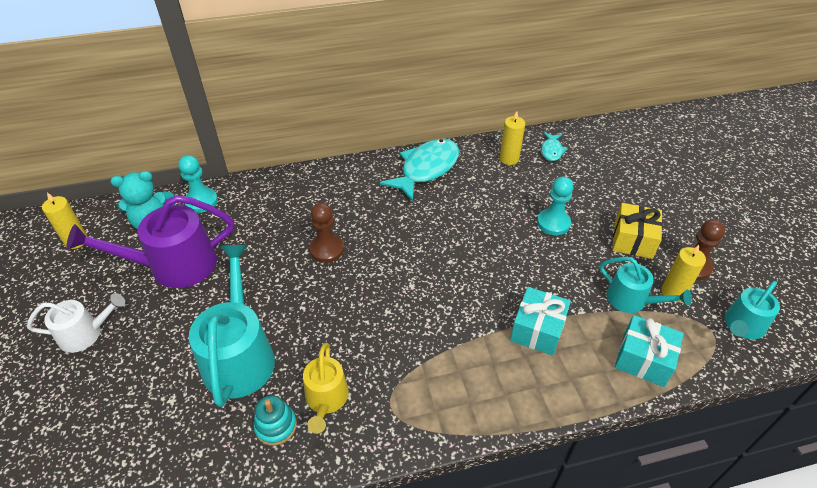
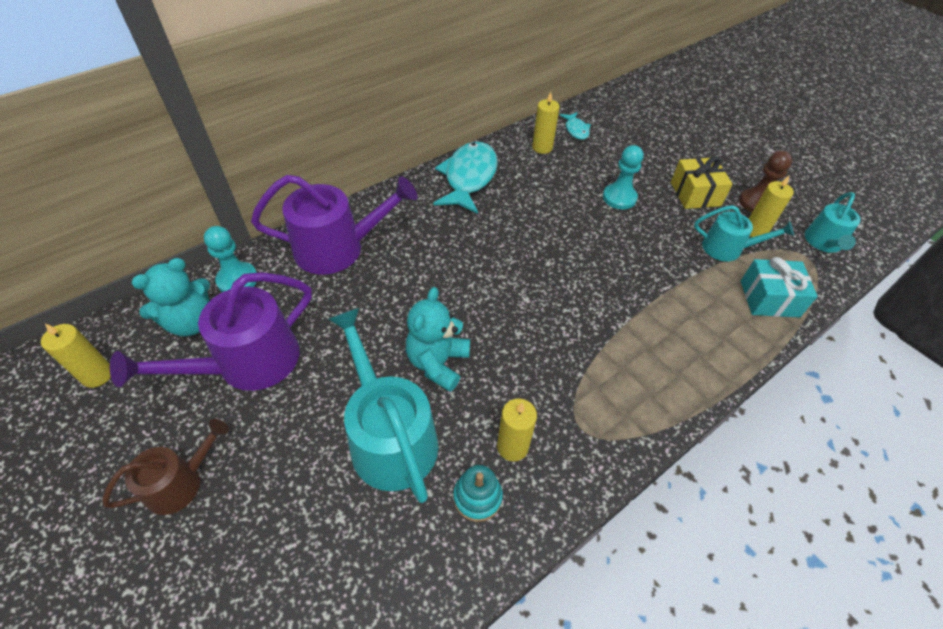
camera: 25 degrees left, 5 degrees up
(85, 334) = (180, 483): white watering can -> brown watering can
(286, 198) = (337, 248): none -> purple watering can
(308, 313) = (438, 363): none -> turquoise teddy bear
(326, 399) = (512, 447): yellow watering can -> yellow candle
(327, 249) = (416, 289): brown pawn -> none
(537, 330) = (667, 303): turquoise gift -> none

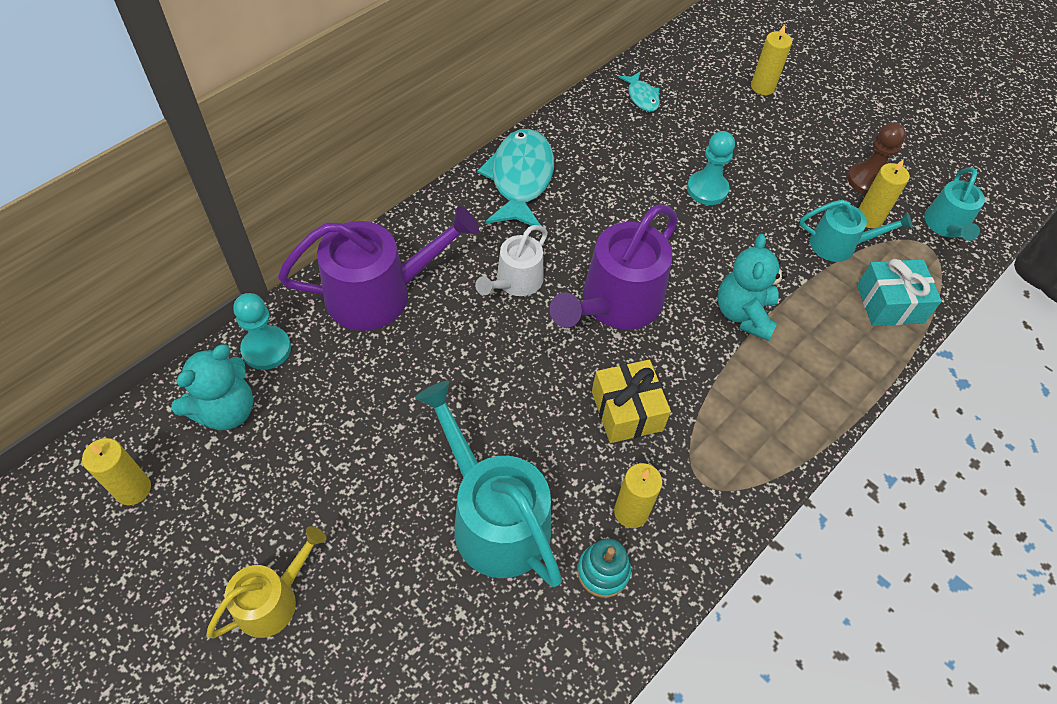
camera: 10 degrees left, 5 degrees up
(180, 483) = (272, 600): brown watering can -> yellow watering can
(248, 362) = (310, 452): purple watering can -> purple watering can (616, 303)
(438, 363) = (530, 426): turquoise teddy bear -> turquoise teddy bear (743, 314)
(449, 250) = (516, 281): none -> white watering can
(542, 148) = (604, 127): yellow candle -> yellow candle (762, 87)
(695, 194) = (796, 175): yellow gift -> yellow gift (626, 411)

